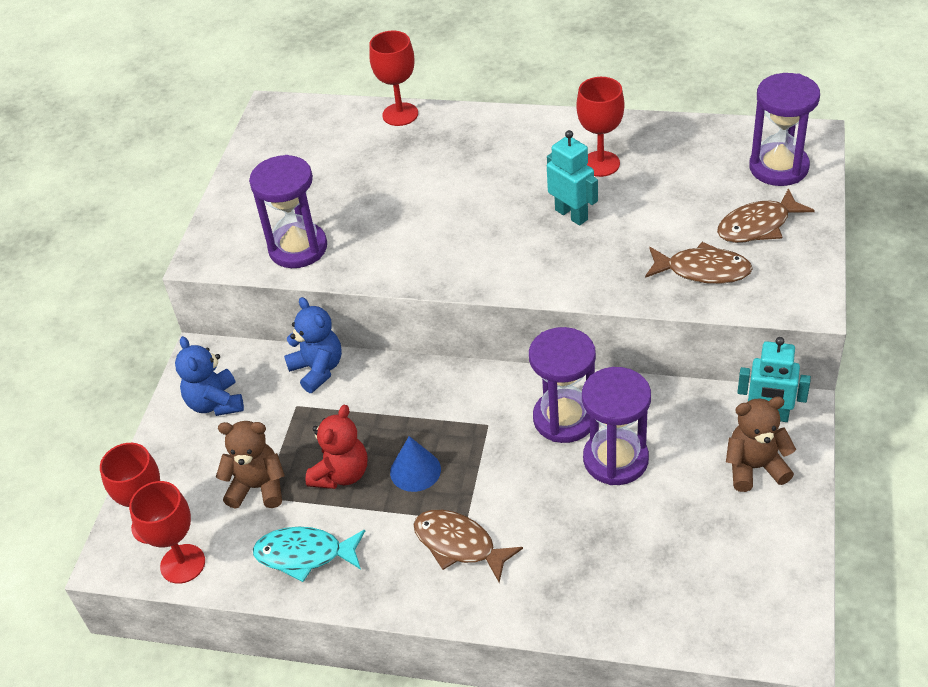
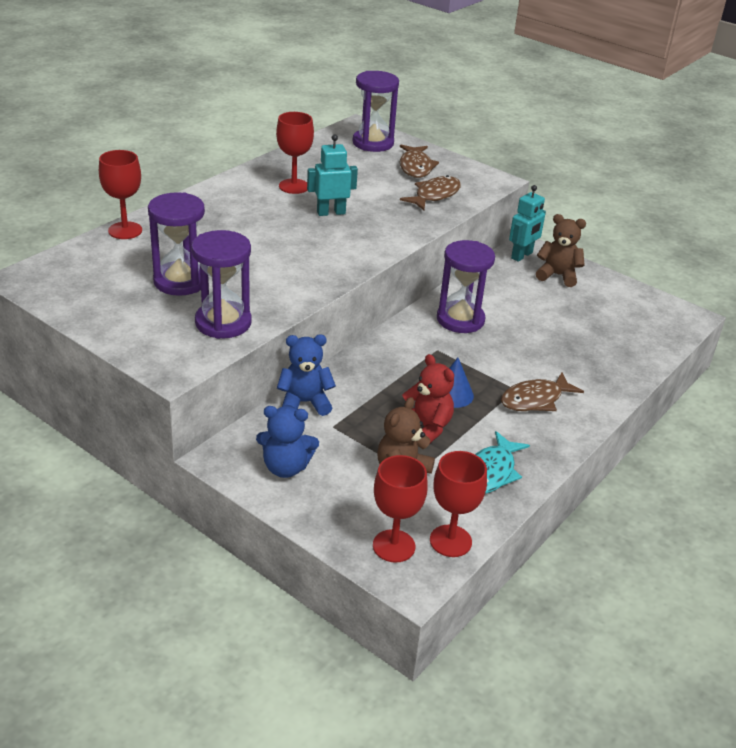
camera: 70 degrees left, 10 degrees down
(615, 459) = (512, 315): purple hourglass -> purple hourglass (180, 281)
(755, 467) = (557, 275): brown teddy bear -> brown teddy bear turned 90 degrees clockwise

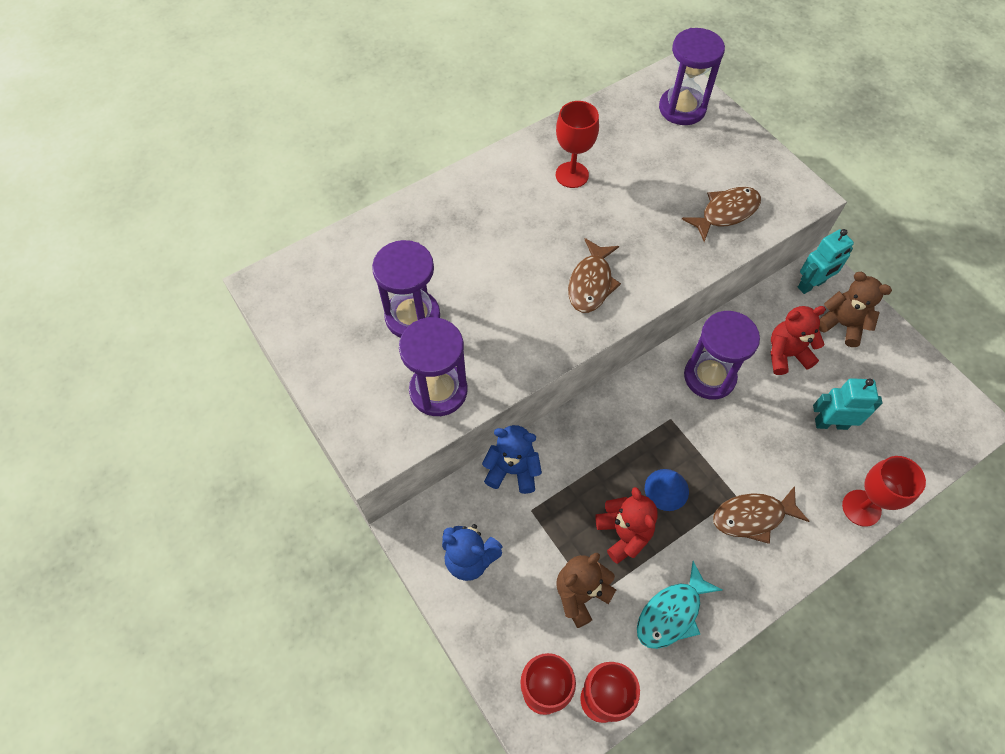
camera: 20 degrees right, 25 degrees up
(125, 230) = (378, 224): red goblet -> red goblet (861, 508)
(331, 212) = (600, 226): turquoise robot -> turquoise robot (831, 423)
(416, 167) = (719, 159): brown fish -> brown fish (591, 283)
(519, 298) = (786, 354): none -> red teddy bear

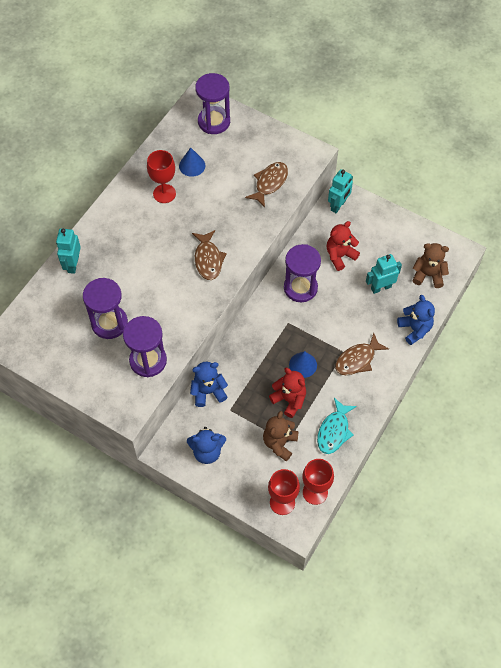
camera: 25 degrees left, 0 degrees up
(405, 220) = (73, 264): none -> turquoise robot
(626, 152) = (192, 165): none -> blue cone
(842, 325) = (365, 224): brown teddy bear -> brown teddy bear (428, 275)
(861, 508) = (414, 329): red goblet -> blue teddy bear

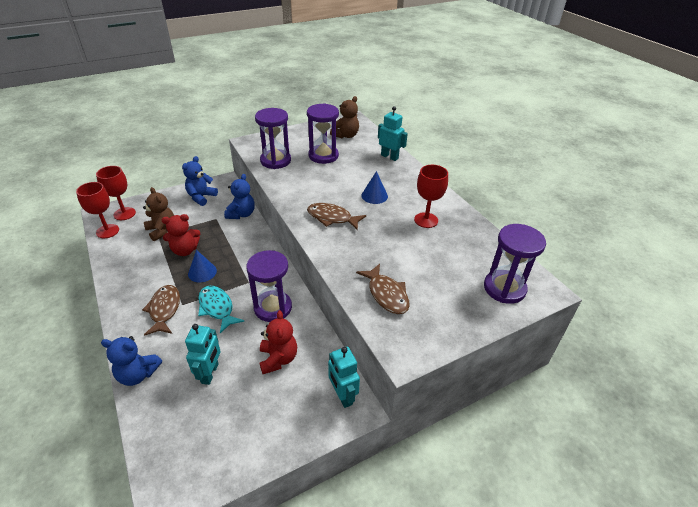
camera: 120 degrees right, 20 degrees down
(192, 165) = (449, 249): blue cone -> blue cone (374, 196)
(334, 431) = (131, 262): turquoise fish -> turquoise fish (217, 308)
(428, 275) = (177, 433): brown teddy bear -> brown teddy bear (346, 135)

